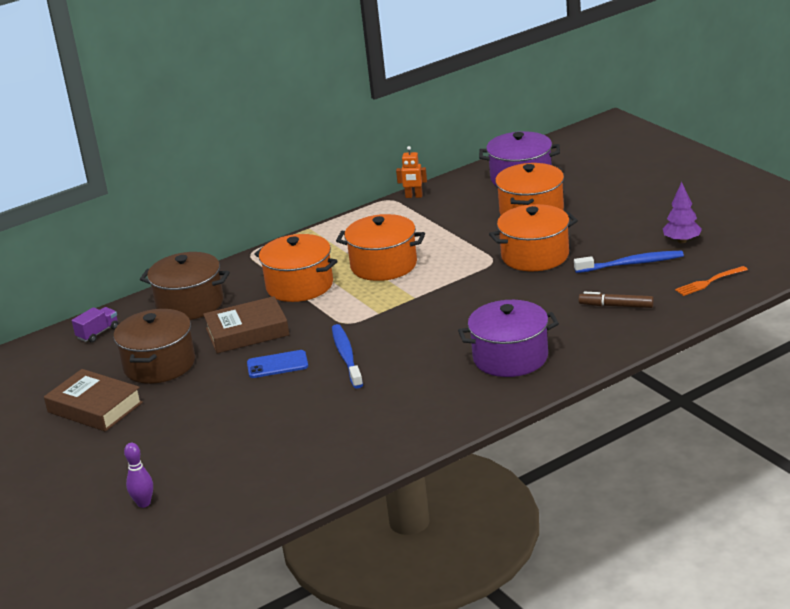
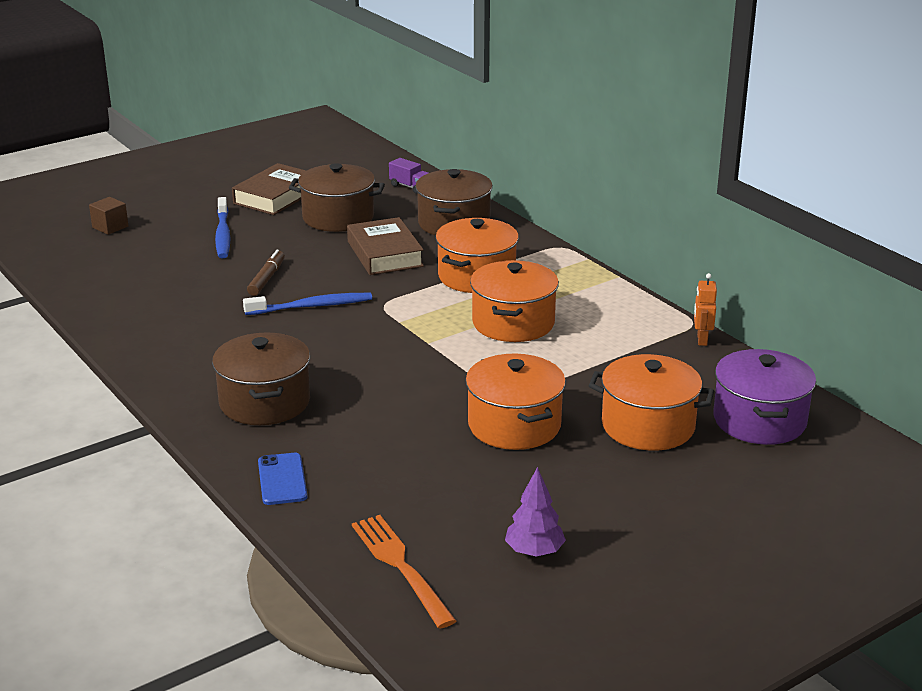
camera: 85 degrees right, 0 degrees up
(144, 503) = (110, 227): purple bowling pin -> brown cube
(277, 365) = (312, 272): blue phone -> blue phone (282, 479)
(510, 358) = (264, 402): purple pot -> brown pot
(616, 306) = (359, 482): brown marker -> brown marker (267, 278)
(631, 264) = (473, 501): blue toothbrush -> blue toothbrush (223, 234)
(709, 282) = (400, 566): orange fork -> orange fork, size x1.54

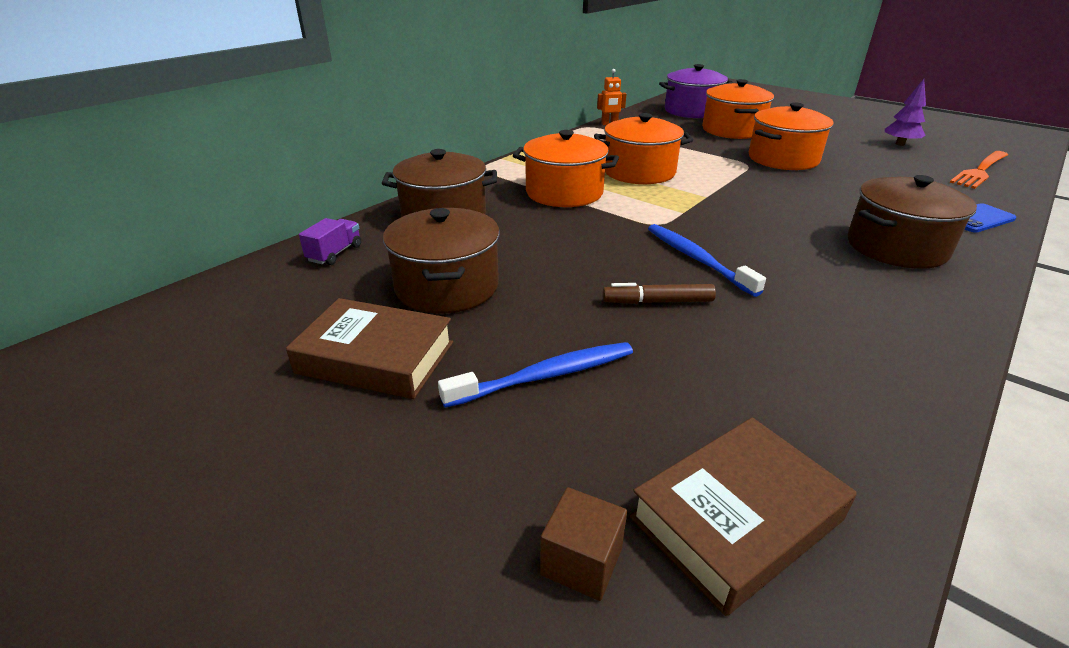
camera: 105 degrees left, 5 degrees up
(385, 254) = (541, 240): brown book -> brown book (736, 518)

